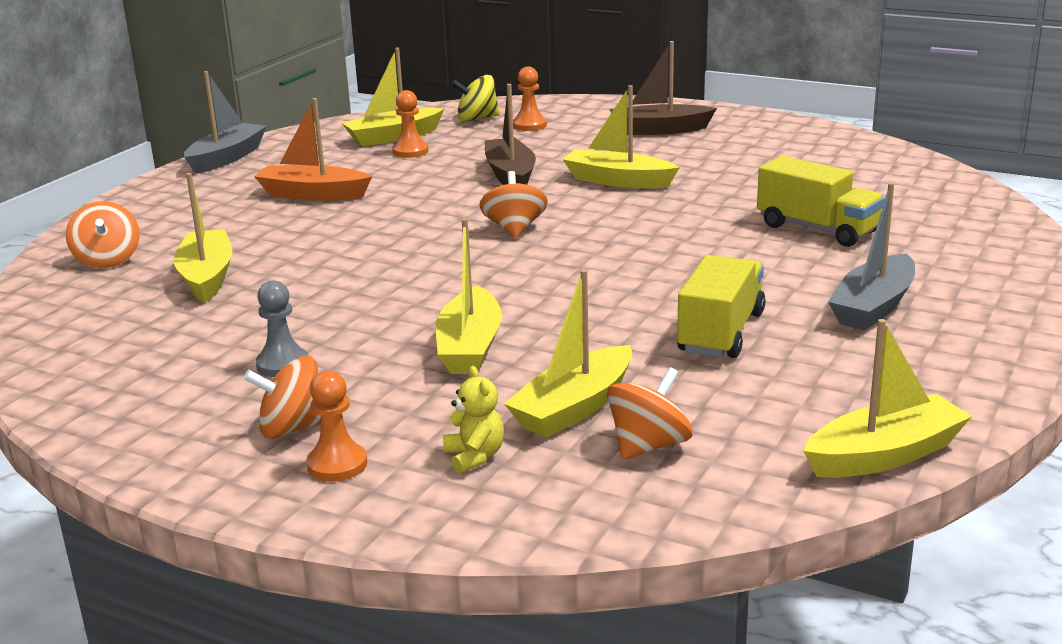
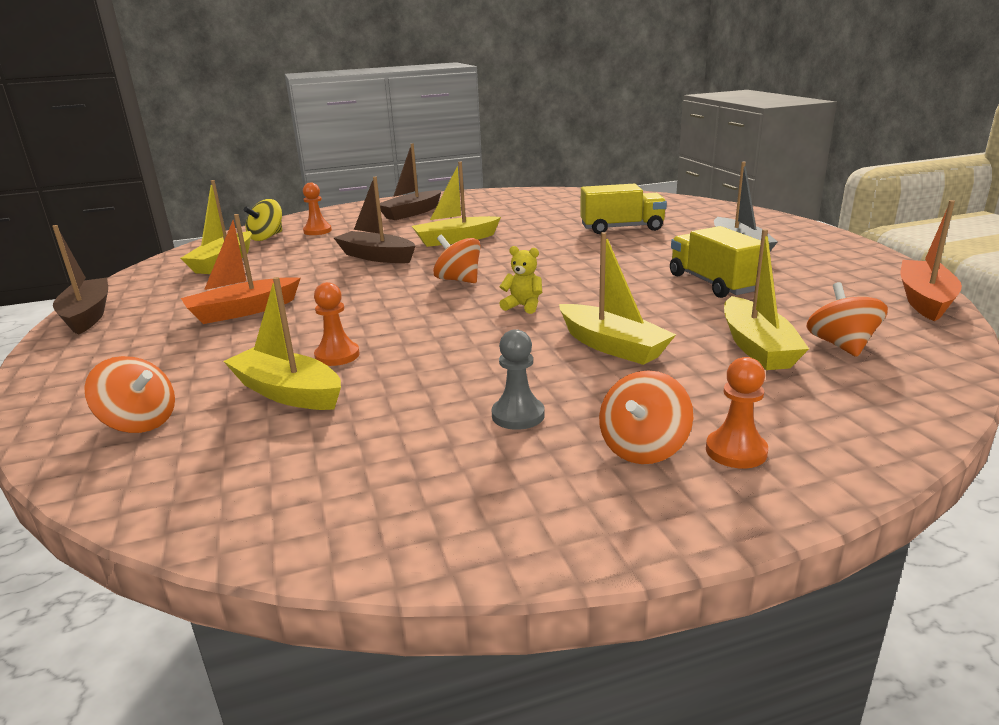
camera: 45 degrees left, 0 degrees up
(226, 158) = (88, 315): grey boat -> brown boat
(410, 151) = (261, 266): orange pawn -> orange pawn (337, 356)
(475, 457) = (789, 398): yellow teddy bear -> yellow teddy bear (523, 306)
(884, 455) = (924, 300): yellow boat -> orange boat

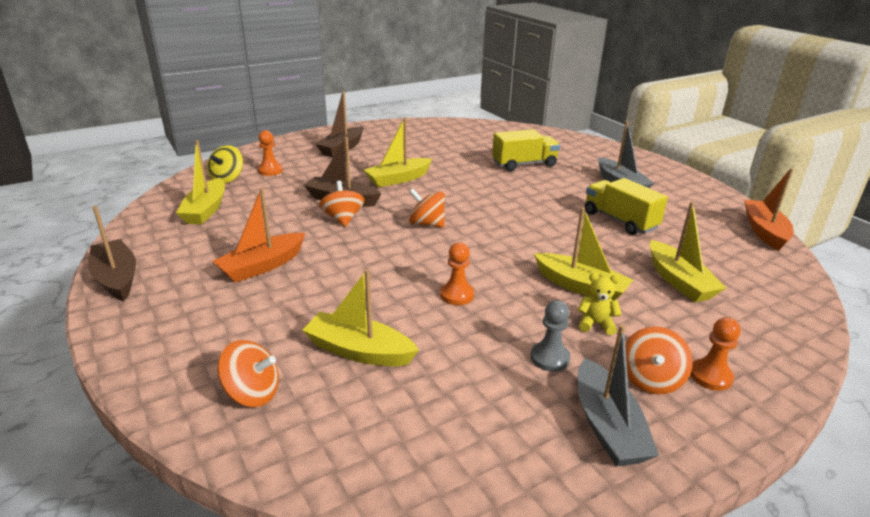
camera: 15 degrees left, 5 degrees up
(337, 356) = (376, 310): orange pawn -> orange pawn (457, 295)
(523, 306) = (493, 250): yellow teddy bear -> yellow teddy bear (596, 324)
(545, 492) = (607, 426): none -> grey boat
(841, 345) = (731, 276): orange spinning top -> orange spinning top (343, 219)

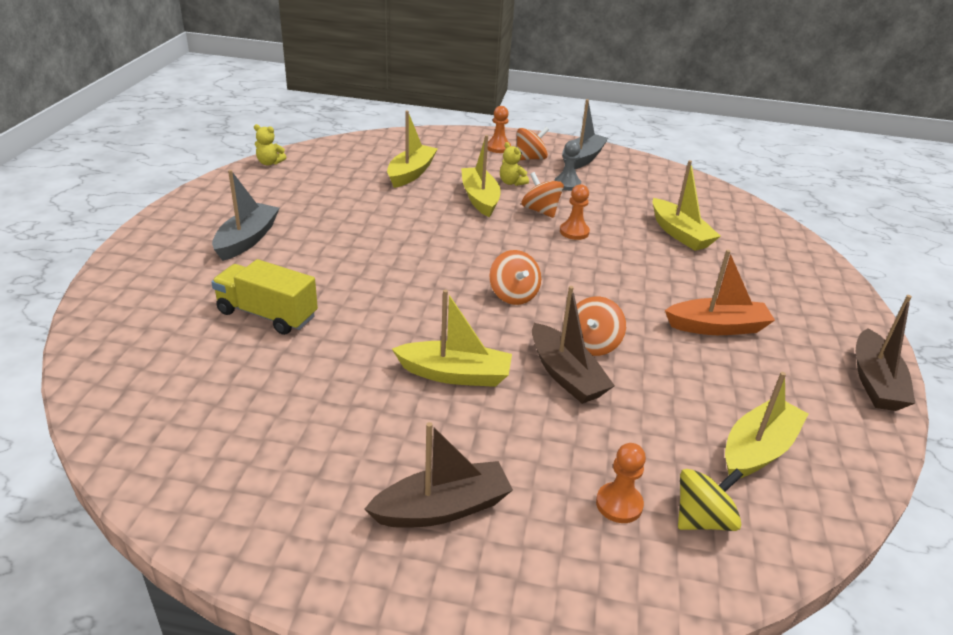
camera: 140 degrees left, 5 degrees up
(252, 393) = (763, 243): orange spinning top -> orange spinning top (540, 211)
(620, 221) = (343, 216): yellow truck -> none
(764, 231) = (269, 163): orange boat -> yellow teddy bear

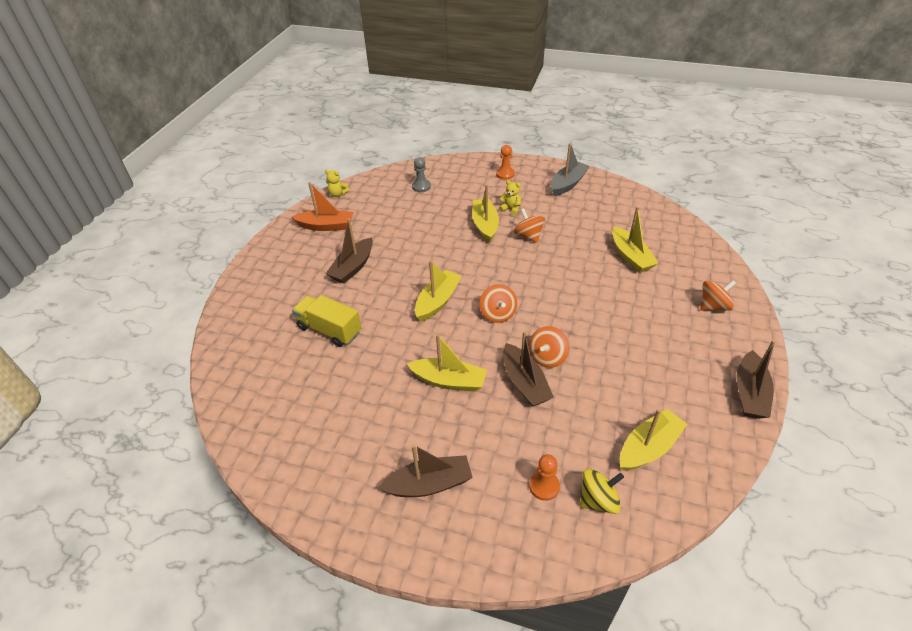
camera: 10 degrees right, 10 degrees up
(247, 240) = (319, 265): grey boat -> none
(297, 242) = (353, 267): none -> brown boat
(411, 173) = (437, 201): yellow boat -> yellow boat (437, 301)
(511, 182) = (510, 209): yellow teddy bear -> yellow teddy bear turned 150 degrees clockwise
(530, 158) = (528, 184): orange spinning top -> orange spinning top (713, 306)
(567, 184) = (552, 209): grey pawn -> grey pawn (421, 186)
(574, 232) = (550, 256): orange pawn -> none
(717, 327) = (641, 343): orange boat -> orange boat (326, 226)

